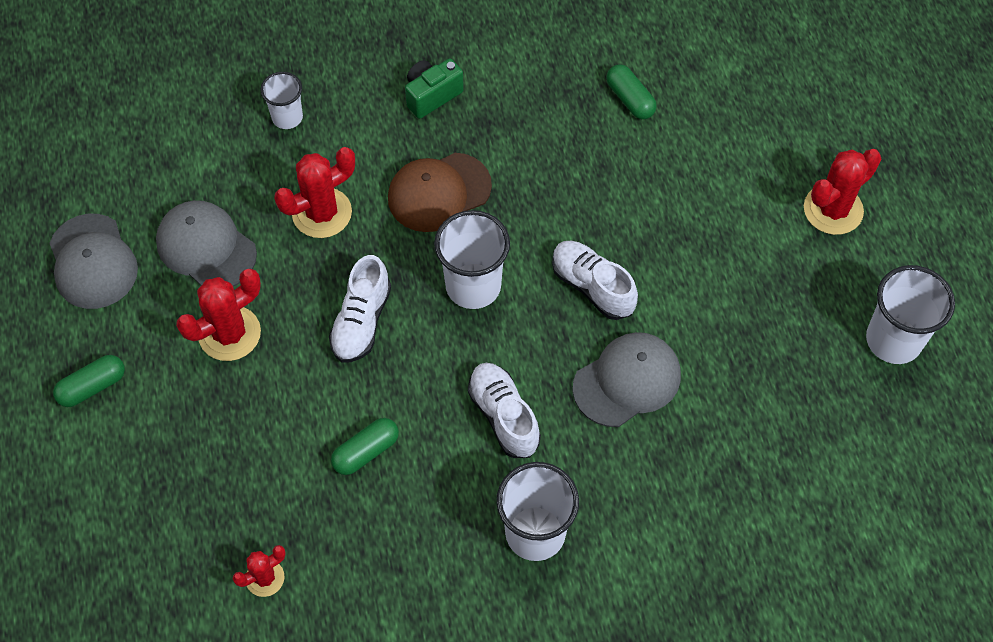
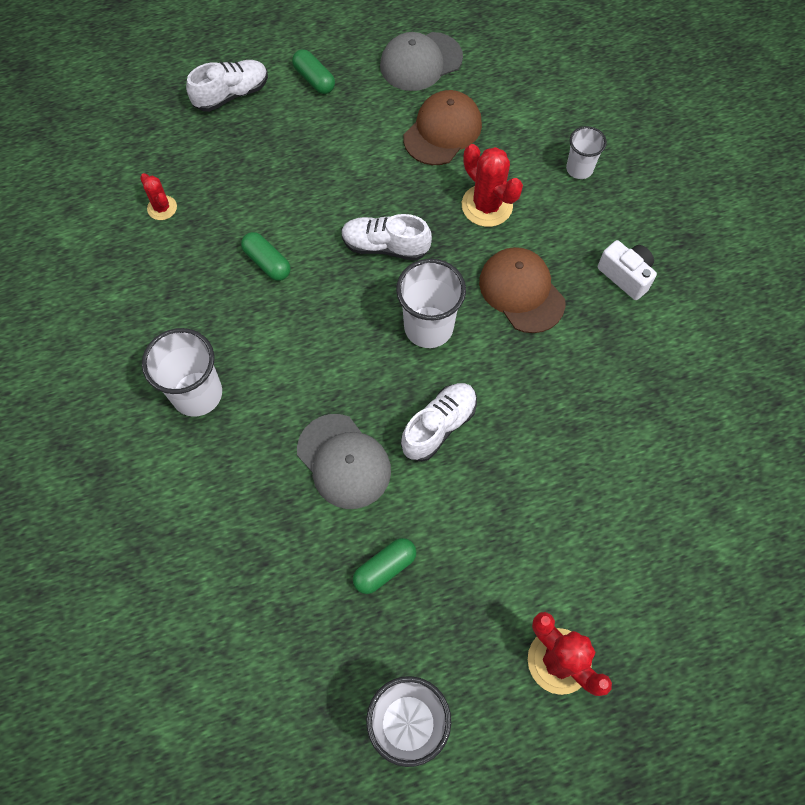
camera: 85 degrees right, 5 degrees up
(206, 247) = (442, 131): grey cap -> brown cap
(229, 333) = (366, 157): red cactus -> none
(432, 95) = (625, 276): green camera -> white camera
(504, 416) = (303, 361): white shoe -> white shoe (231, 95)
(630, 99) = (658, 450): green capsule -> green capsule (385, 568)

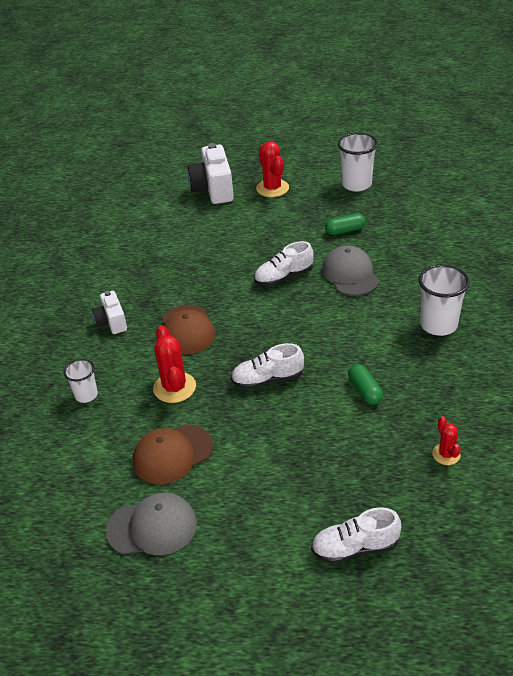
camera: 155 degrees left, 25 degrees down
(314, 79) = (265, 539): green capsule -> none
(385, 246) = (267, 379): white shoe -> white shoe turned 135 degrees clockwise
(428, 327) = (262, 325): white cup -> none
(664, 623) = (213, 190): none -> white camera

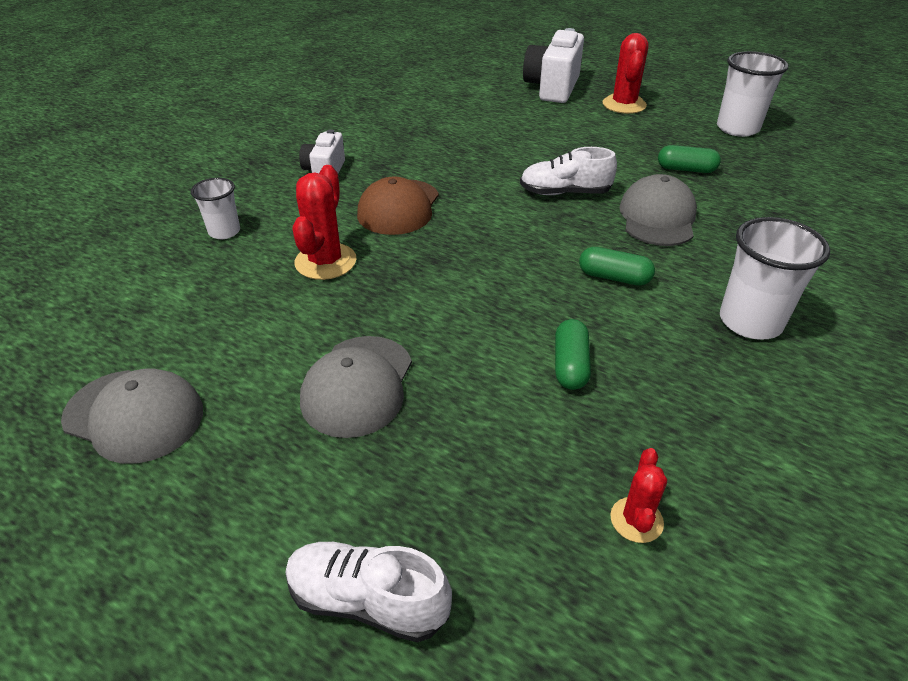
camera: 25 degrees right, 0 degrees up
(172, 454) = (248, 336): brown cap -> none
(262, 453) = (358, 385): none -> grey cap
(267, 379) = (446, 297): white shoe -> none
(352, 326) = (614, 277): none -> green capsule

